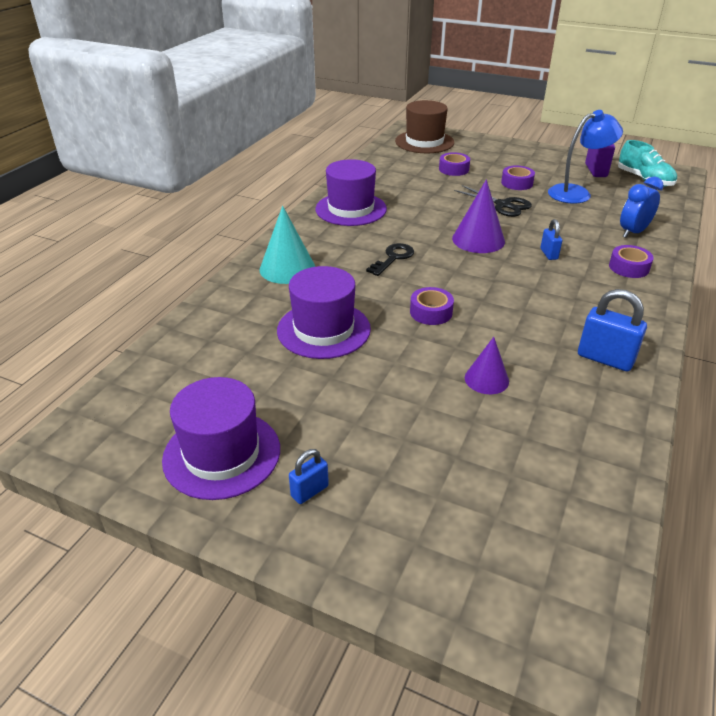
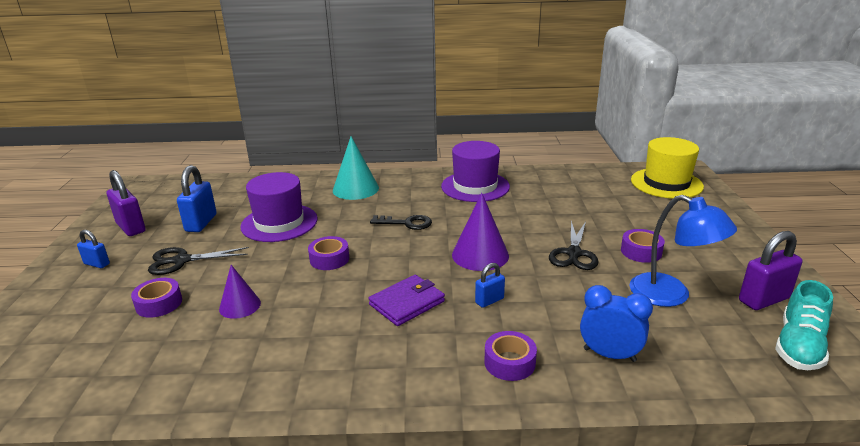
camera: 65 degrees right, 10 degrees down
(222, 454) = (131, 227): purple hat -> purple padlock
(359, 412) = (181, 261): none -> black scissors
(424, 142) = (666, 183): brown hat -> yellow hat
(453, 169) = (623, 211): purple tape -> purple tape (159, 303)
(532, 289) = (407, 303): none -> purple wallet
(605, 359) = (300, 369): blue padlock -> blue padlock (201, 223)

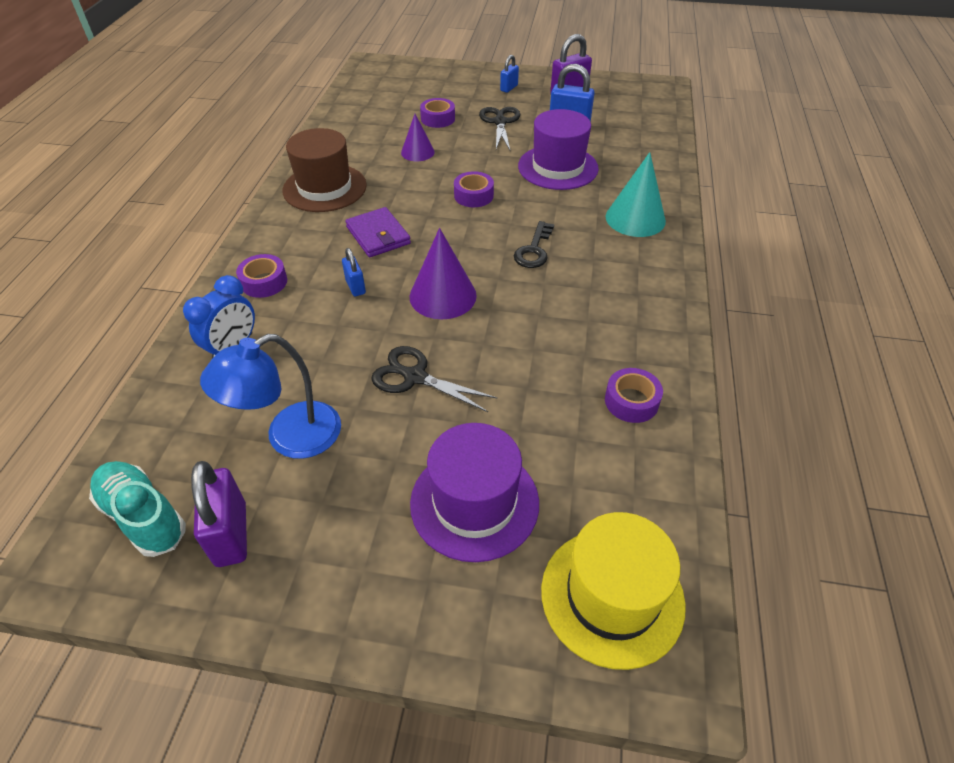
camera: 100 degrees right, 20 degrees up
(320, 362) = (324, 188): none -> brown hat
(475, 186) = (630, 324): purple hat -> purple hat (474, 502)
(641, 251) = (393, 449): purple tape -> purple tape (631, 401)

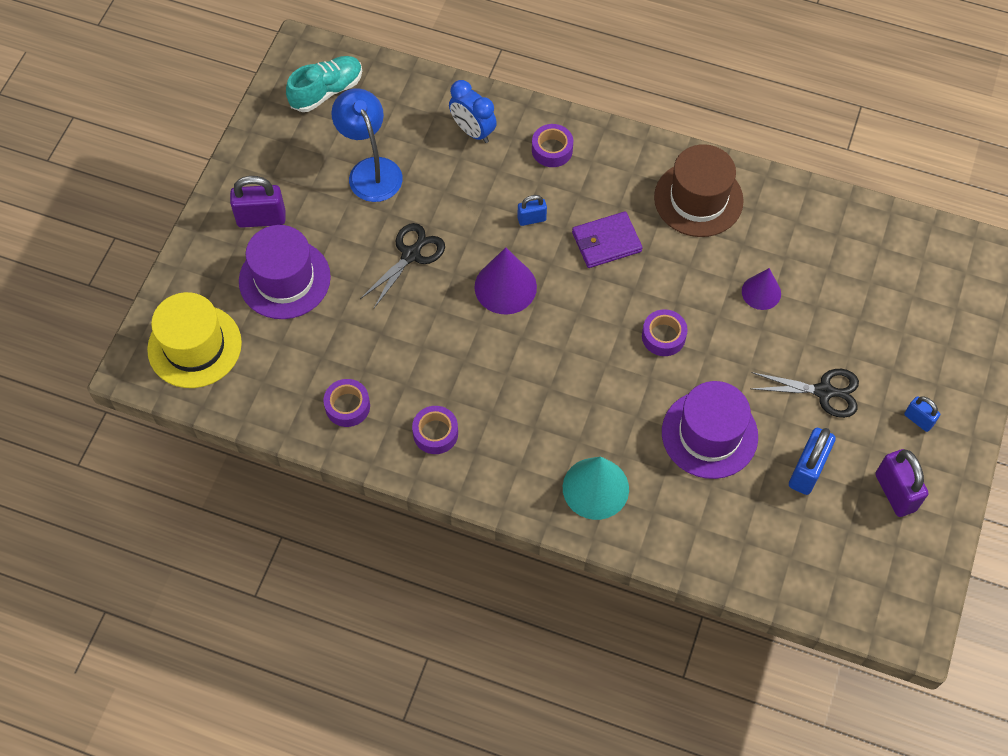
camera: 100 degrees right, 15 degrees up
(231, 534) = (299, 139): purple padlock -> purple padlock (261, 218)
(438, 119) = (839, 322): purple tape -> purple tape (435, 433)
(534, 250) = (558, 376): black key -> none

